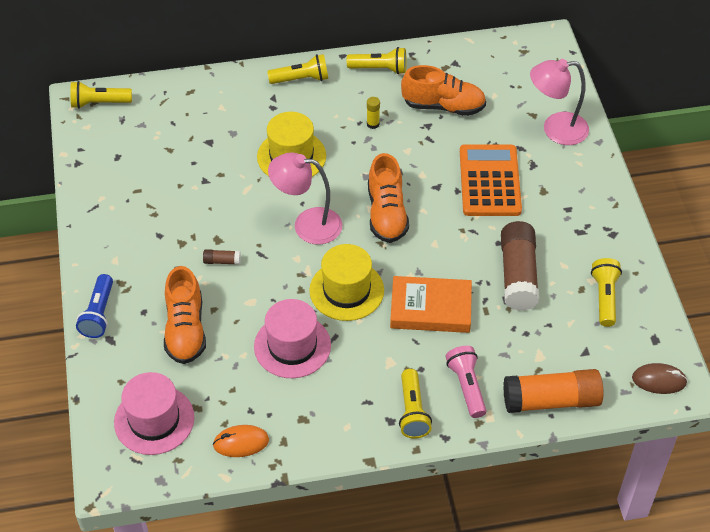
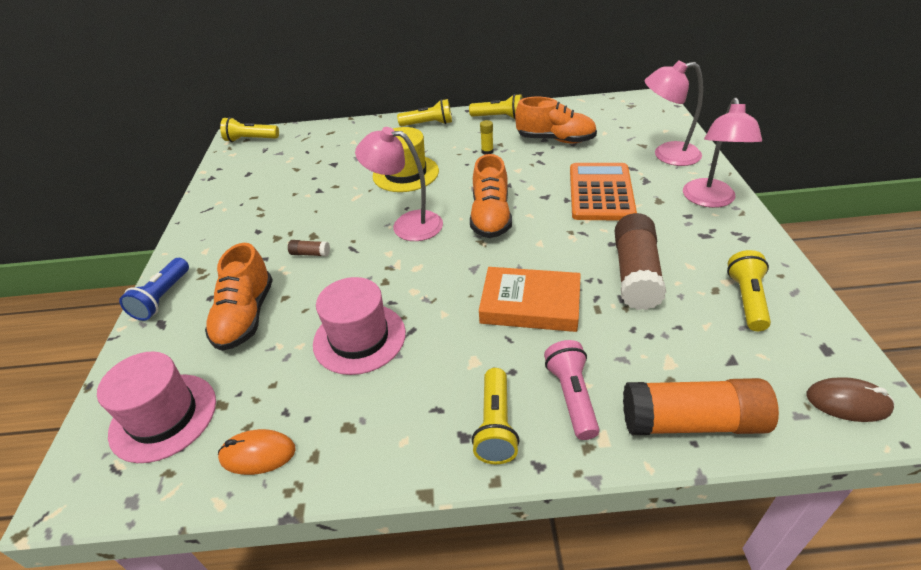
camera: 10 degrees right, 10 degrees down
(346, 290) = (435, 283): yellow hat -> none
(589, 190) = (710, 200): none -> pink lamp

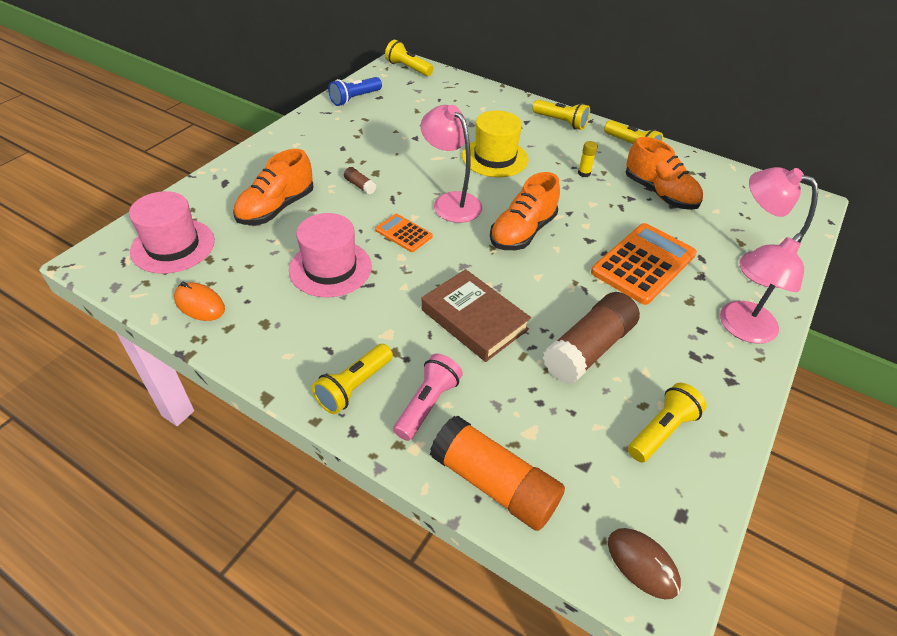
camera: 30 degrees right, 5 degrees up
(162, 298) = (241, 165): blue flashlight -> blue flashlight (355, 99)
(394, 271) = (403, 233): none -> orange calculator
(530, 304) = (474, 319): orange book -> brown book

